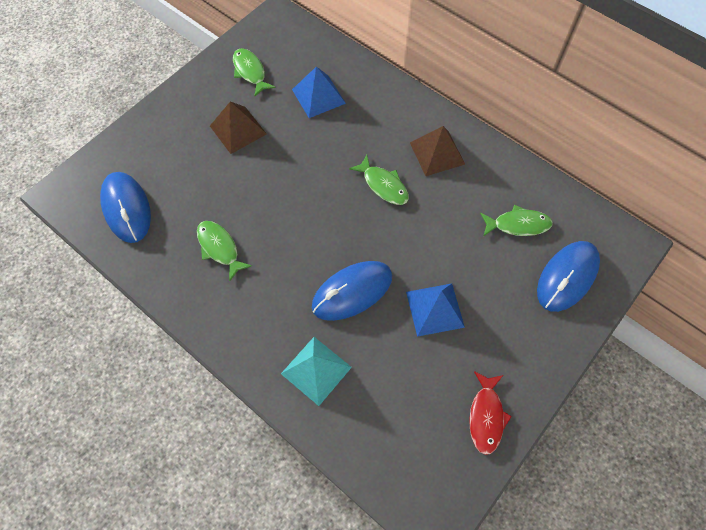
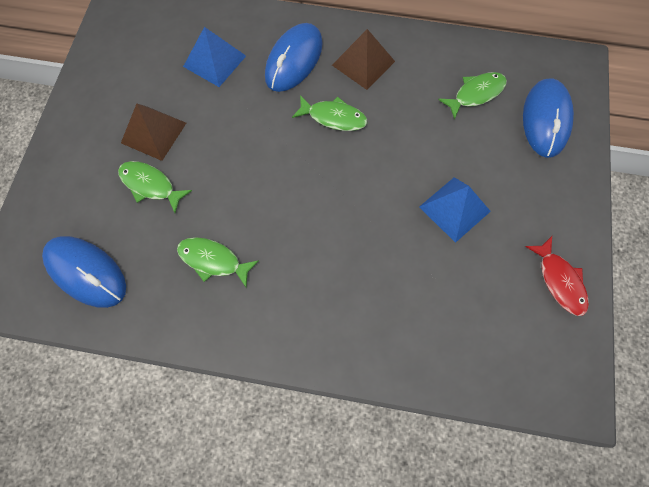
camera: 30 degrees left, 5 degrees up
(250, 72) = (128, 68): green fish -> green fish (150, 185)
(316, 370) = (385, 326): turquoise pyramid -> none
(352, 292) = (370, 233): blue mouse -> blue mouse (294, 60)

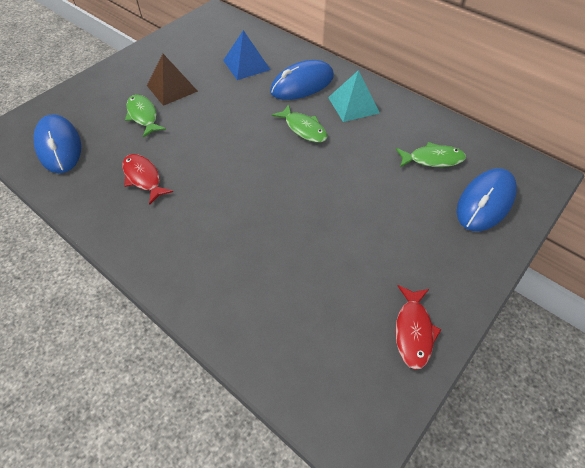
camera: 30 degrees right, 15 degrees down
(213, 260) = (143, 178): green fish -> red fish
(363, 63) = (353, 105): brown pyramid -> turquoise pyramid
(454, 209) = (355, 230): blue pyramid -> none

